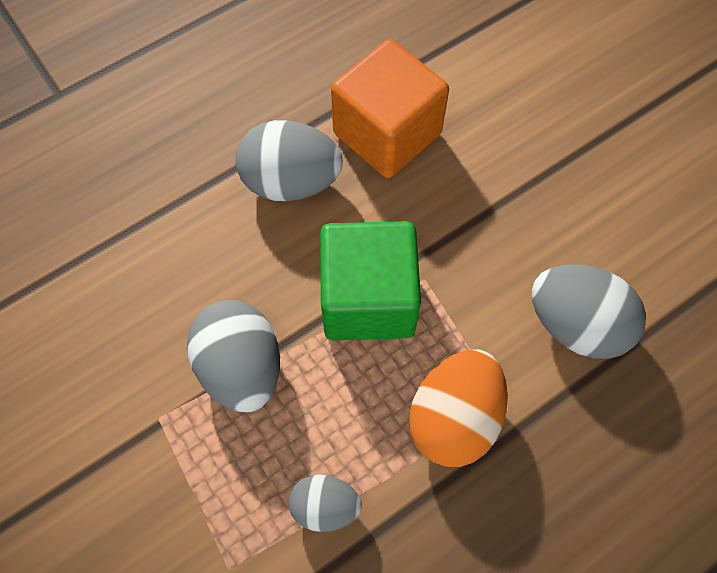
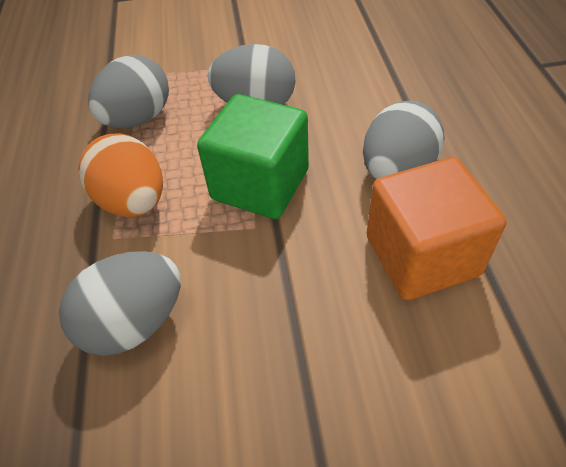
camera: 120 degrees right, 15 degrees down
(325, 506) = (138, 119): grey egg -> grey egg, size x1.70

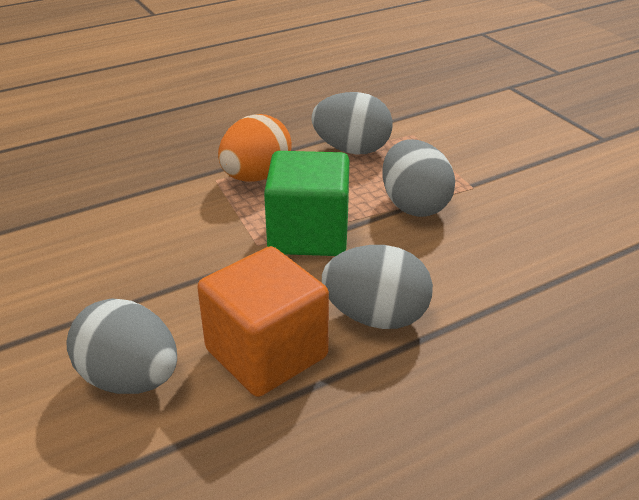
camera: 65 degrees right, 15 degrees down
(134, 323) = (142, 213): grey egg -> grey egg (130, 379)

